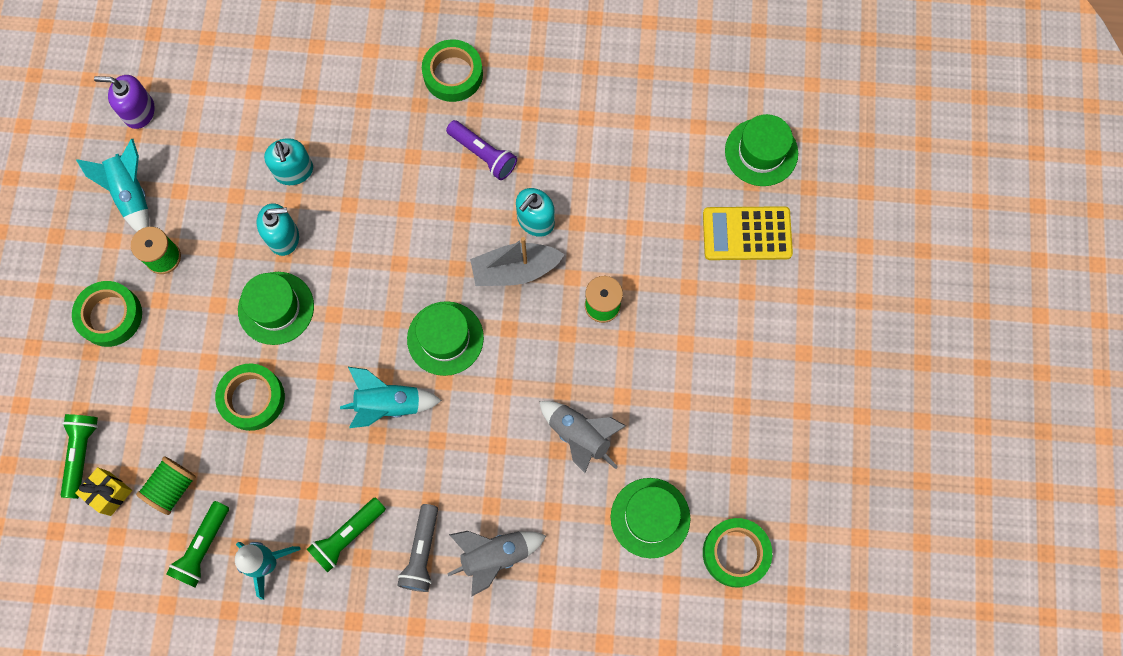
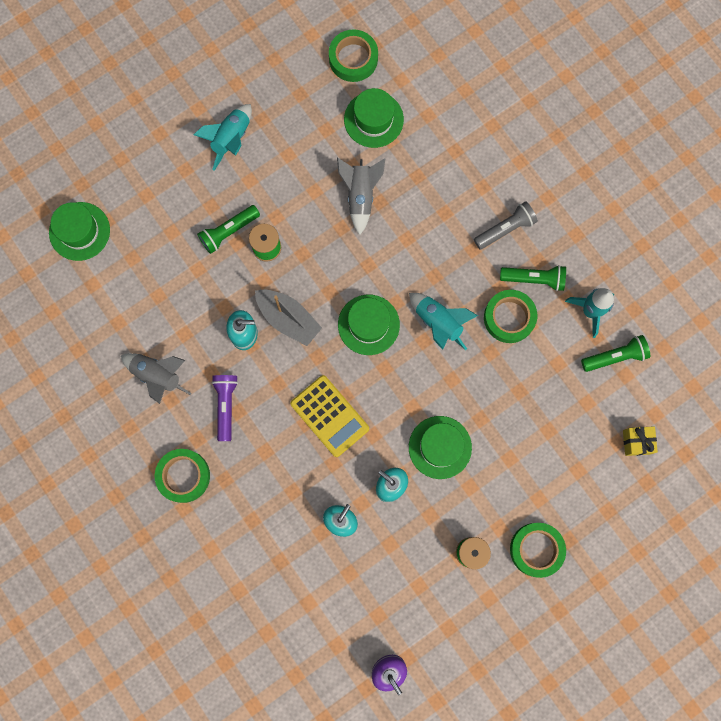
camera: 130 degrees left, 5 degrees up
(82, 454) = (630, 482): green flashlight -> green flashlight (228, 231)
(131, 194) = (448, 616): turquoise rocket -> turquoise rocket (231, 139)
(172, 488) = (600, 407): green spool -> none
(252, 398) = (507, 409): green tape -> green tape (509, 318)
(495, 556) = (471, 187): grey rocket -> grey rocket (158, 376)
(747, 234) = (145, 198): yellow calculator -> yellow calculator (330, 416)

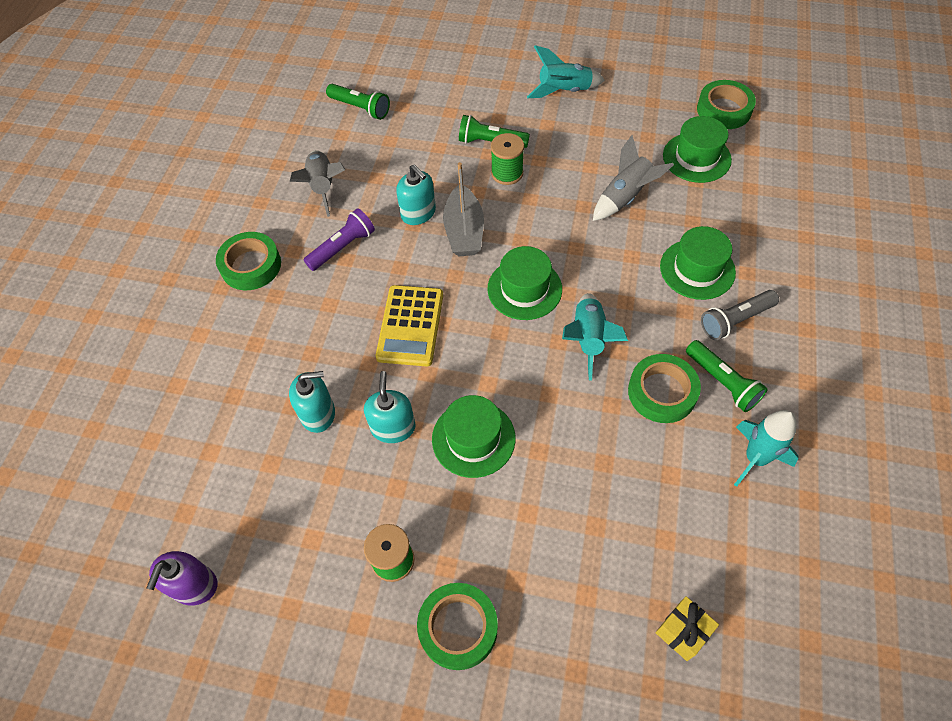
camera: 50 degrees right, 20 degrees down
(79, 231) = (389, 66): green hat -> green hat (697, 269)
(505, 229) = (735, 320): grey flashlight -> grey flashlight turned 135 degrees clockwise
(615, 357) = (742, 524): green flashlight -> green flashlight (360, 108)

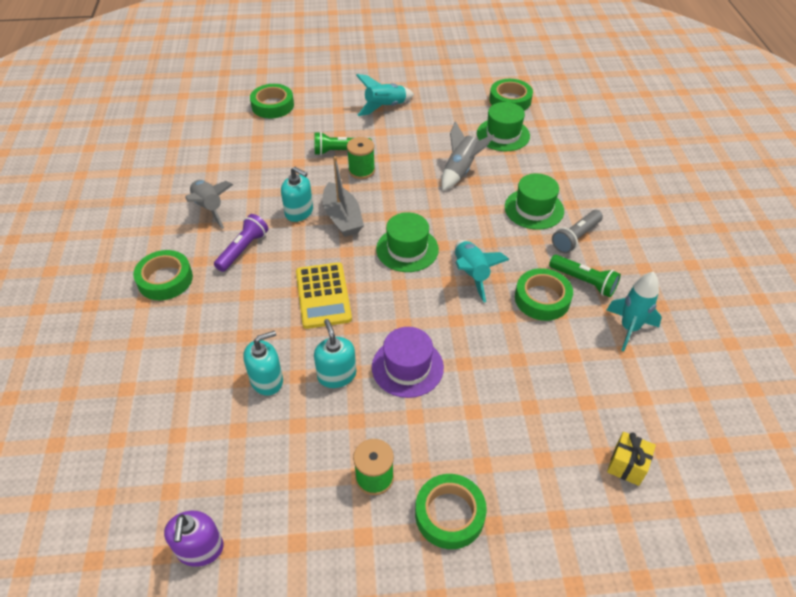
camera: 20 degrees left, 10 degrees down
(360, 108) = (221, 145): green flashlight -> none
(433, 65) = (272, 105): none -> green tape
(473, 438) = (407, 367): green hat -> purple hat

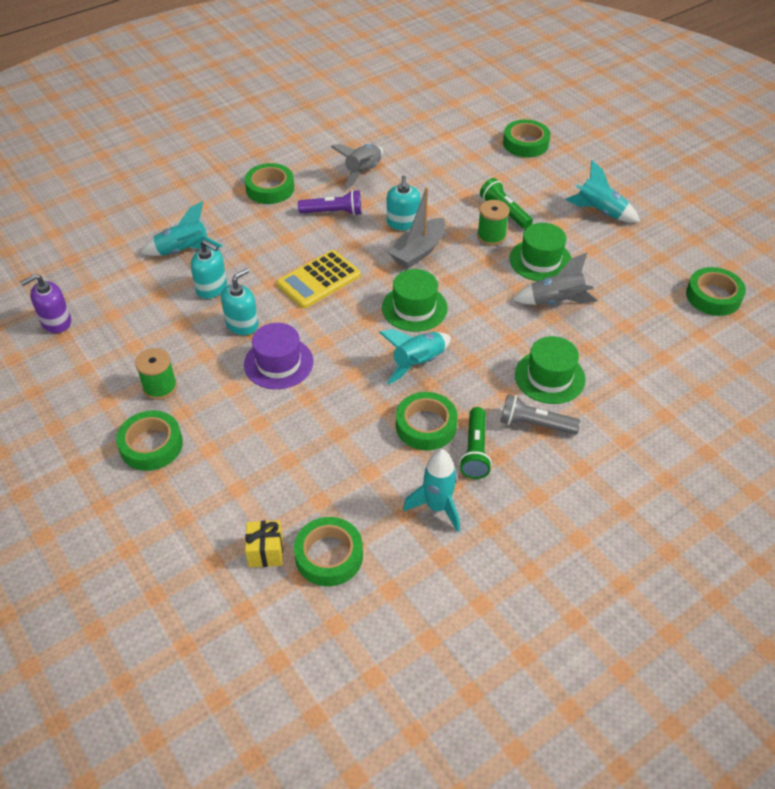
camera: 60 degrees right, 0 degrees up
(191, 383) = (183, 251): none -> turquoise rocket
(503, 135) = (646, 312): green hat -> green hat (540, 260)
(649, 420) = (329, 556): none -> green tape

